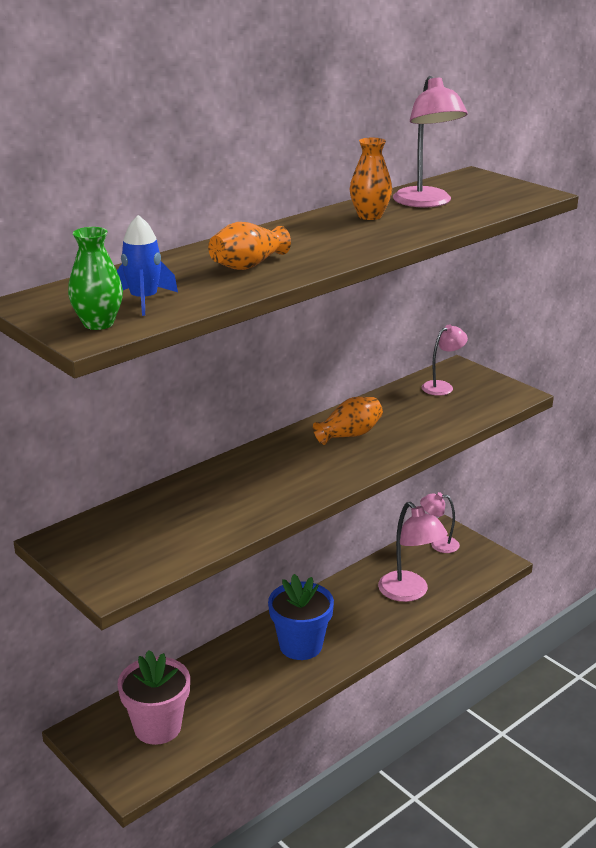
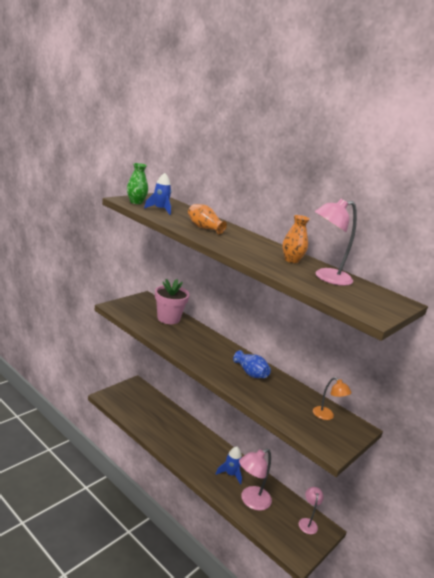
camera: 80 degrees right, 5 degrees down
(157, 727) = (138, 403): pink flower pot -> pink flower pot (168, 318)
(300, 646) = (196, 450): blue flower pot -> none
(349, 435) = (250, 373): orange vase -> blue vase
(354, 609) = (230, 474): none -> blue rocket
(442, 386) = (327, 416): pink lamp -> orange lamp

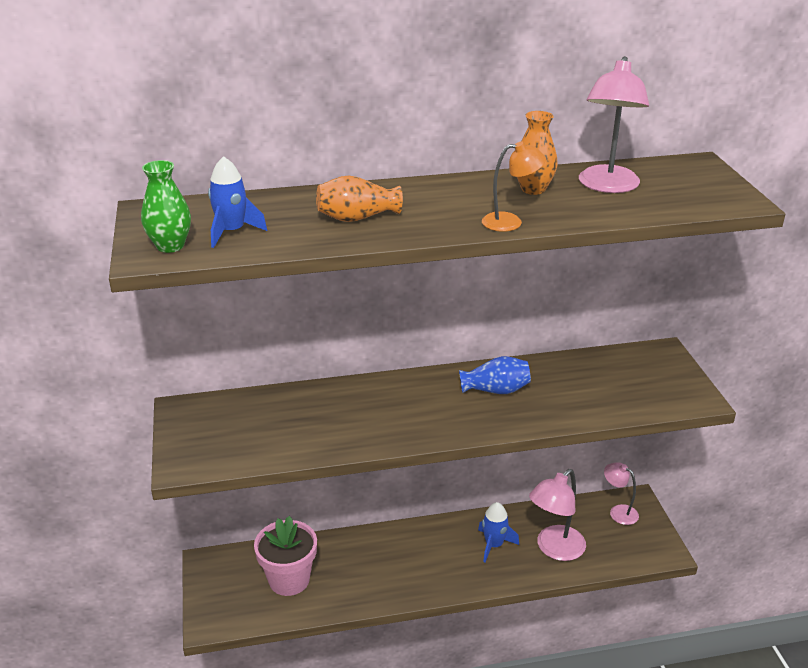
camera: 50 degrees left, 10 degrees up
(168, 318) = (278, 411): pink flower pot -> pink flower pot (289, 580)
(251, 501) = (554, 549): pink lamp -> pink lamp turned 45 degrees clockwise
(327, 416) = (629, 367): orange lamp -> orange lamp (510, 222)

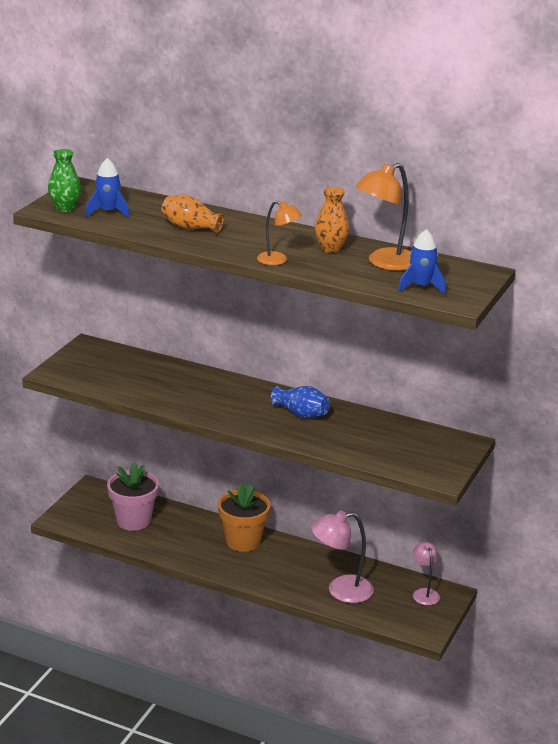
camera: 35 degrees right, 5 degrees down
(416, 544) = (243, 541): none -> orange flower pot
(494, 545) = (298, 567): blue rocket -> blue rocket (421, 287)
(607, 186) = (385, 263): pink lamp -> orange lamp

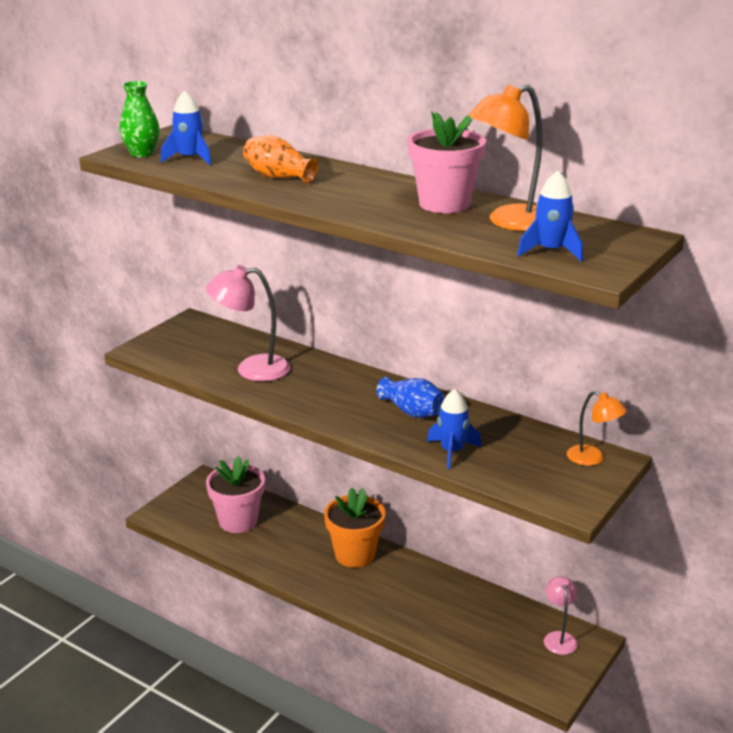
camera: 10 degrees right, 0 degrees up
(278, 261) = (371, 215): orange lamp -> orange lamp (592, 459)
(331, 248) = (444, 204): orange vase -> pink flower pot
(340, 443) = (452, 451): none -> blue rocket
(341, 590) = (457, 626): pink lamp -> pink lamp (251, 369)

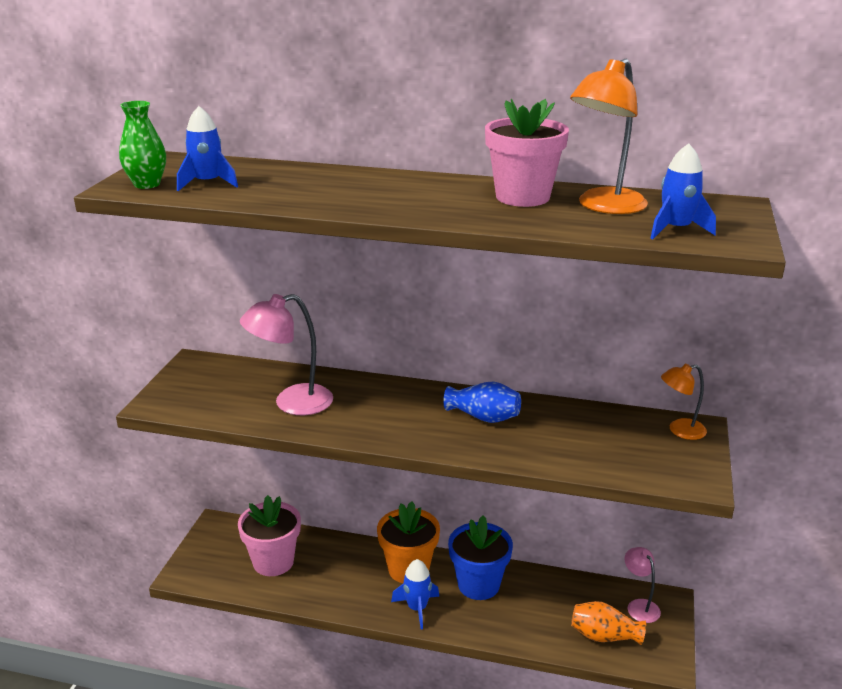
camera: 20 degrees left, 0 degrees up
(278, 177) = (325, 191): orange vase -> orange vase (604, 636)
(412, 583) = (478, 585): none -> blue flower pot
(452, 451) = (550, 451): blue rocket -> blue rocket (417, 608)
(592, 459) = (680, 430): orange lamp -> orange lamp turned 150 degrees clockwise

